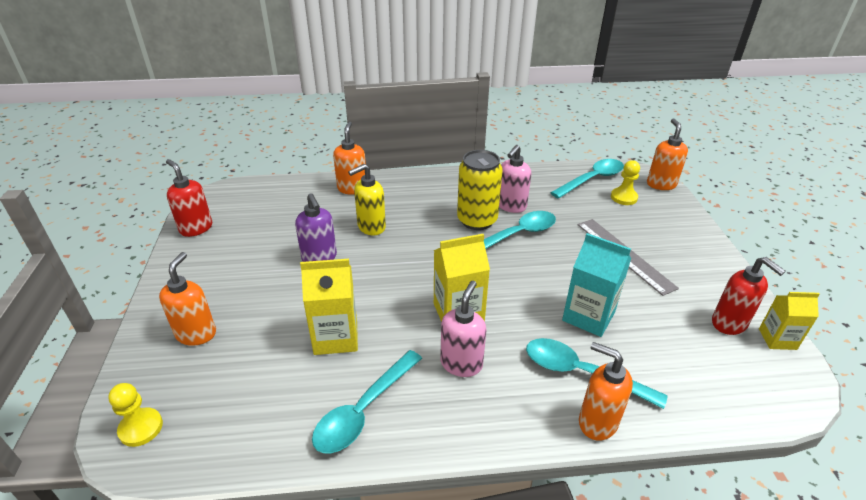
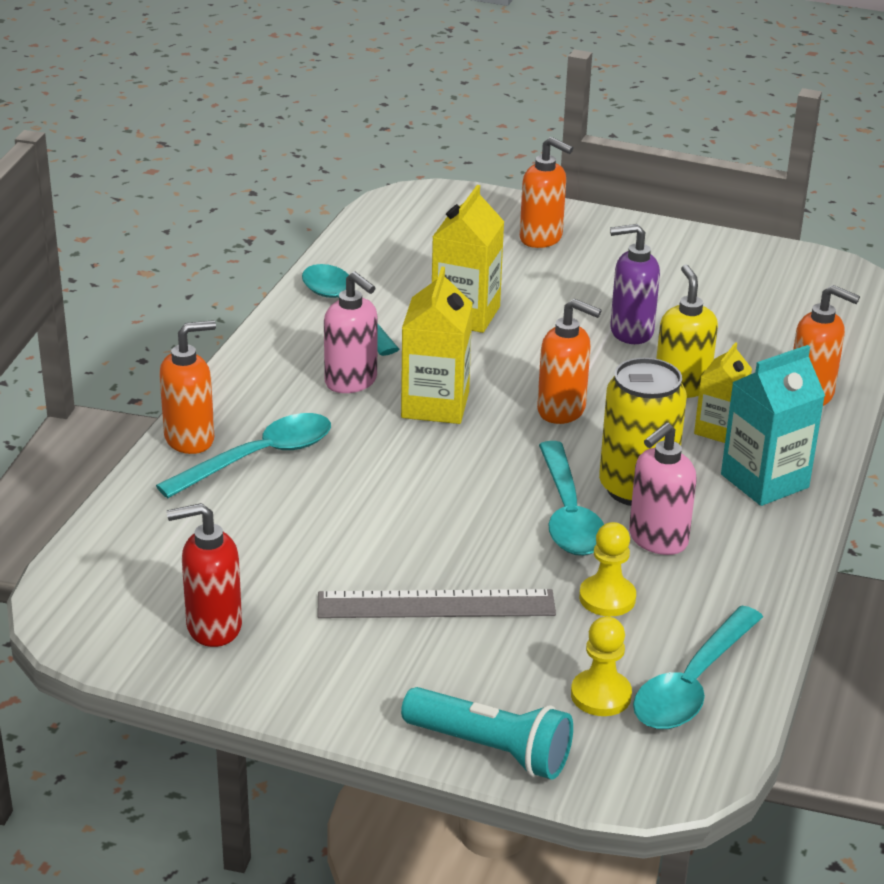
camera: 115 degrees right, 5 degrees down
(141, 428) = (430, 203): yellow pawn -> yellow pawn (607, 598)
(196, 228) = (765, 257): red soap dispenser -> none
(511, 206) = (657, 540): pink soap dispenser -> pink soap dispenser turned 105 degrees counterclockwise
(588, 316) = (340, 505): turquoise carton -> turquoise carton (764, 481)
(592, 179) = (692, 684): turquoise spoon -> turquoise spoon turned 45 degrees clockwise
(661, 184) = (616, 780): orange soap dispenser -> orange soap dispenser (562, 410)
(684, 214) = (491, 749): none -> turquoise flashlight
(777, 339) = (147, 656): yellow carton -> yellow carton (719, 430)

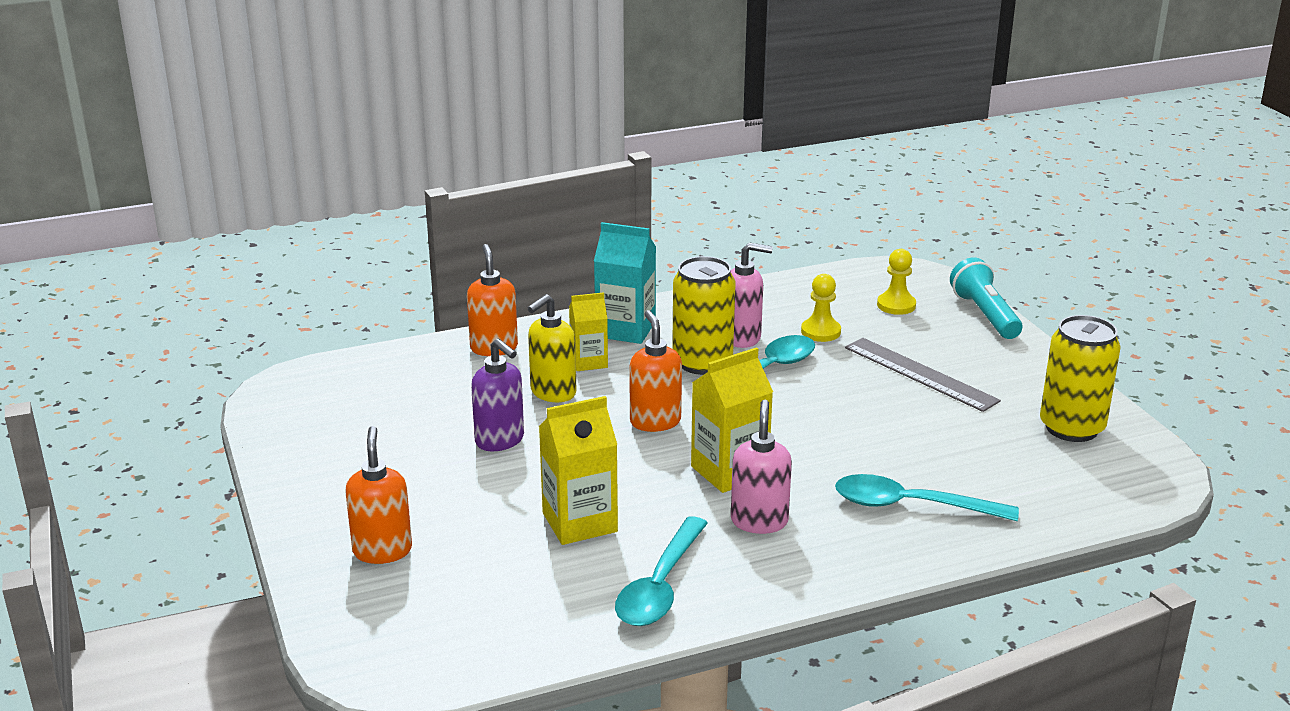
camera: 130 degrees left, 5 degrees down
(190, 439) = (946, 547): orange soap dispenser -> none
(213, 627) = (1071, 428): red soap dispenser -> yellow can
(692, 684) = (844, 288): turquoise spoon -> none

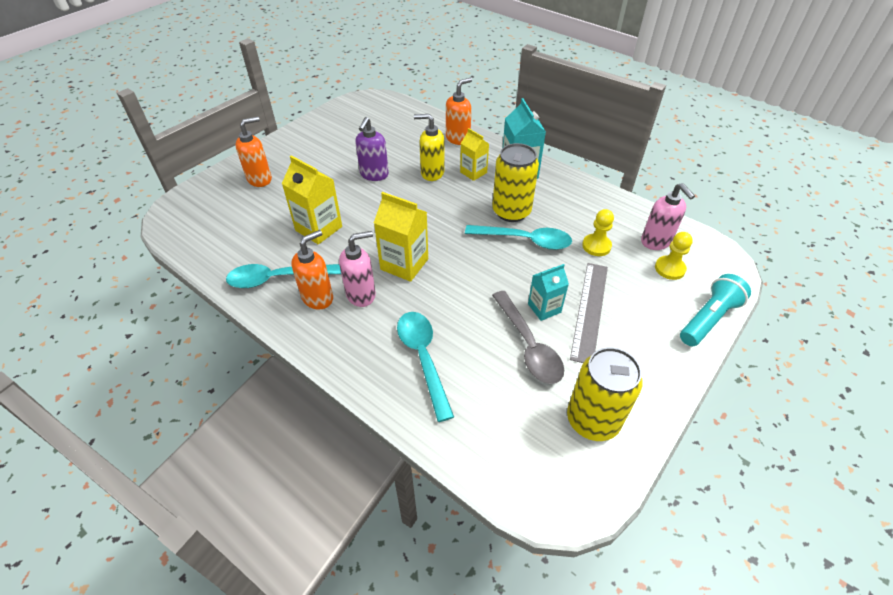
camera: 60 degrees right, 20 degrees up
(655, 421) = (433, 218): orange soap dispenser -> orange soap dispenser (318, 297)
(742, 338) = (554, 217): pink soap dispenser -> pink soap dispenser (656, 242)
(893, 400) = (544, 308): none -> turquoise carton
(943, 429) = (528, 345): none -> grey spoon

